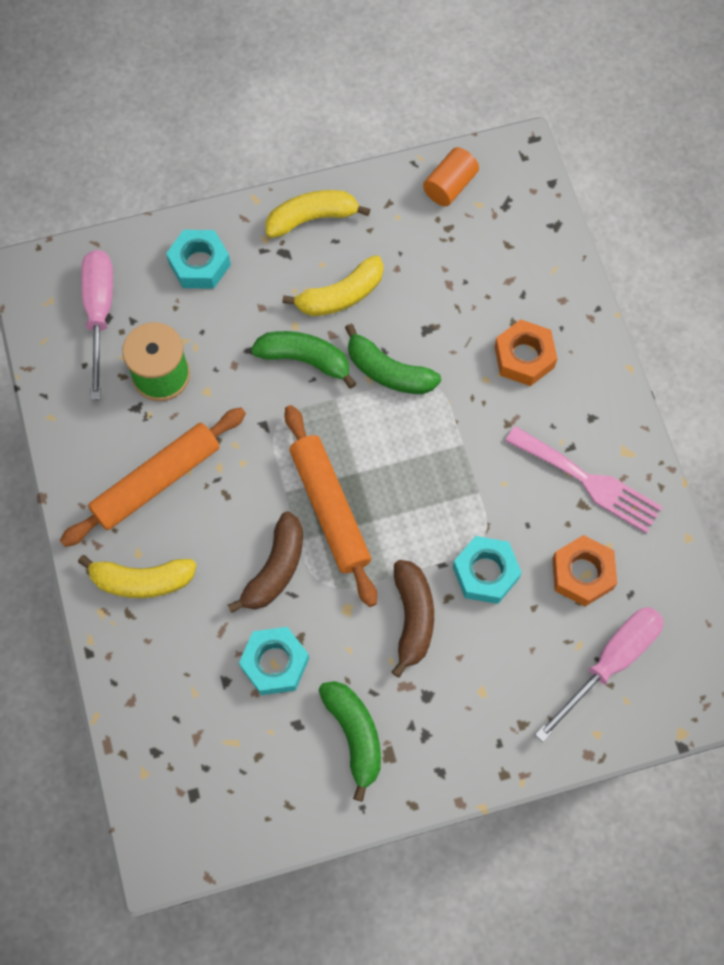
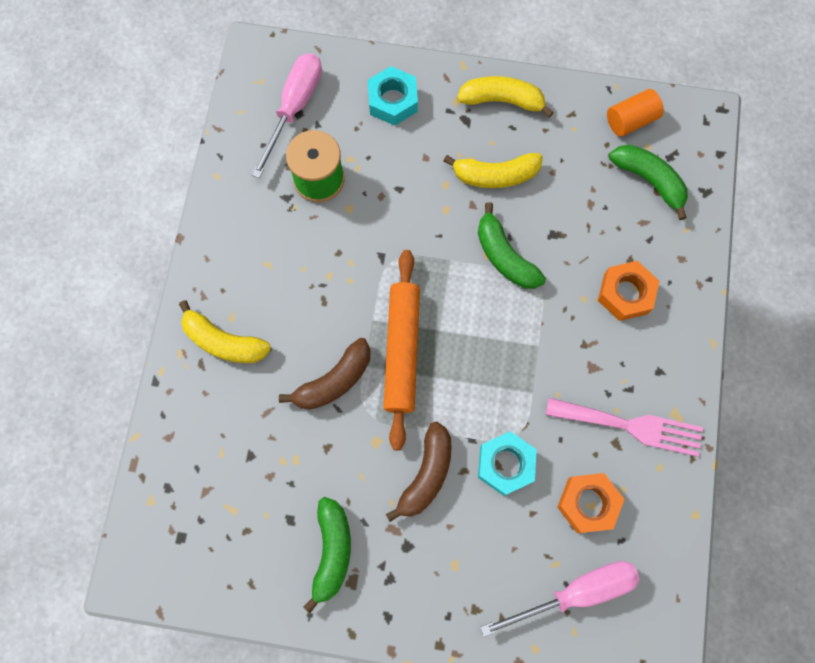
camera: 25 degrees right, 5 degrees up
(156, 481) = (274, 265): orange rolling pin -> none
(275, 663) = (296, 459): turquoise nut -> none
(305, 360) = (440, 216): green banana -> green banana (649, 181)
(589, 482) = (631, 426): pink fork -> pink fork turned 45 degrees counterclockwise

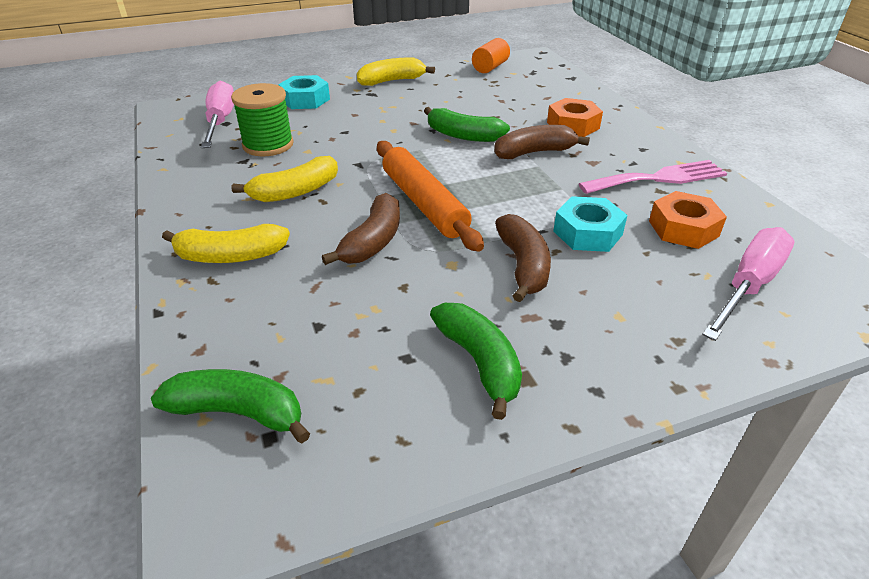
camera: 30 degrees left, 35 degrees down
(495, 175) = (418, 107): yellow banana -> yellow banana (295, 192)
(550, 322) = (534, 152): none -> brown banana
(649, 181) = (530, 83): green banana -> green banana (238, 412)

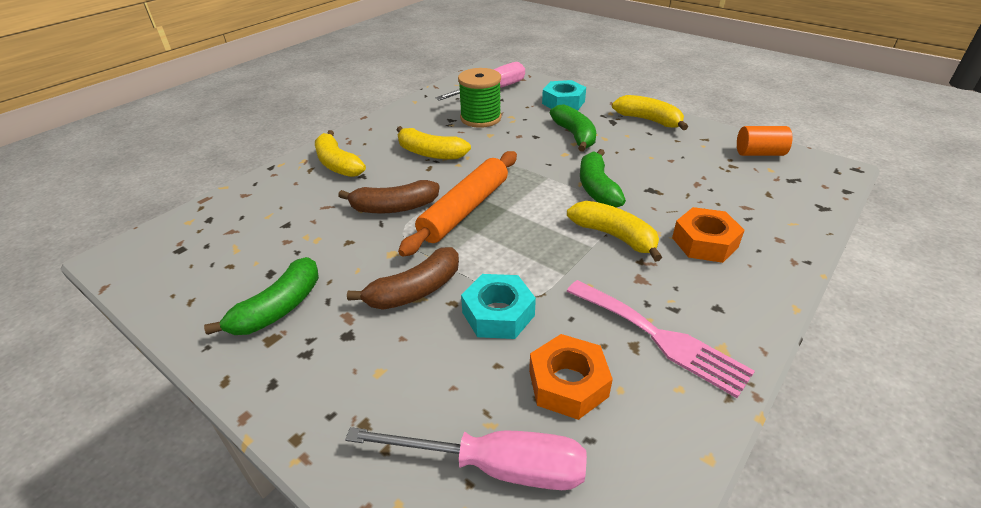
camera: 60 degrees right, 0 degrees up
(238, 412) = (196, 230): green banana -> green banana (575, 135)
(534, 152) = (614, 236): brown banana -> yellow banana

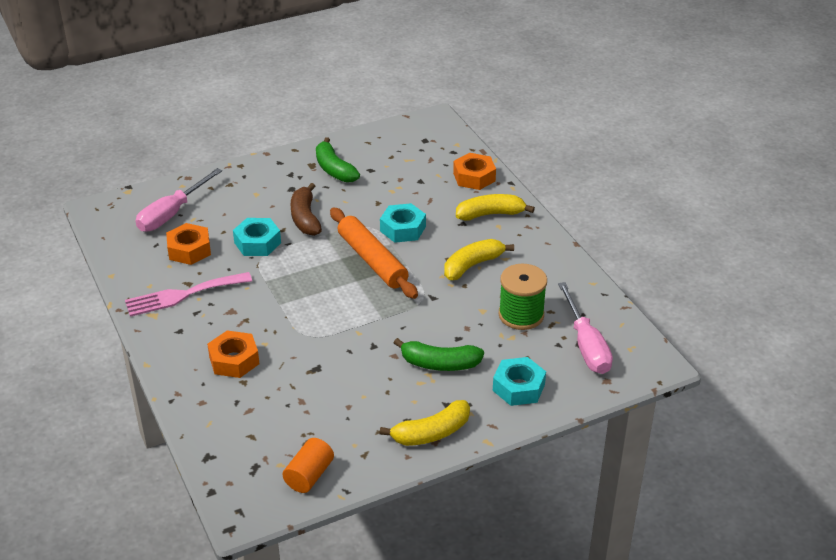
camera: 115 degrees right, 0 degrees up
(266, 190) = (474, 177): none -> orange nut
(394, 207) = (403, 229): brown banana -> turquoise nut
(597, 188) = (344, 338): green banana -> none
(614, 236) = (280, 319): yellow banana -> none

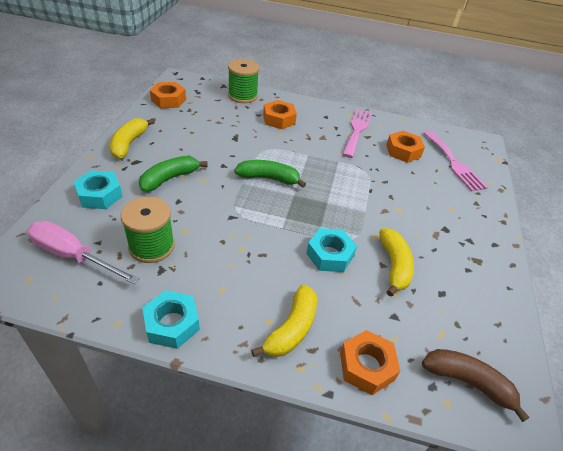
camera: 125 degrees right, 5 degrees up
(172, 213) = (454, 163): pink screwdriver -> pink fork
(214, 422) = (242, 96): none -> green spool
(257, 243) = (384, 178): turquoise nut -> turquoise nut (172, 324)
(305, 218) = (396, 213): brown banana -> brown banana (468, 382)
(309, 475) = (168, 100): orange cylinder -> orange nut
(334, 169) = (459, 269): green banana -> green banana (269, 178)
(372, 260) = (307, 214): orange rolling pin -> none
(472, 265) = (238, 262): yellow banana -> yellow banana (394, 266)

